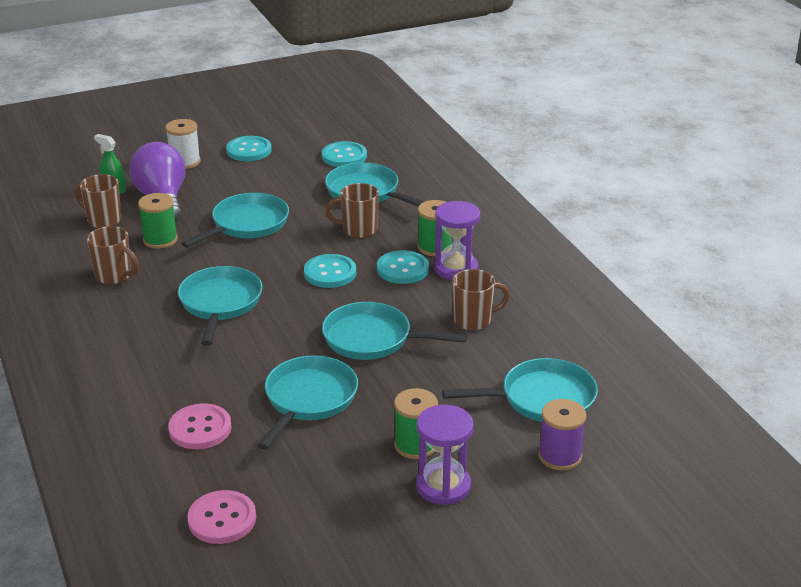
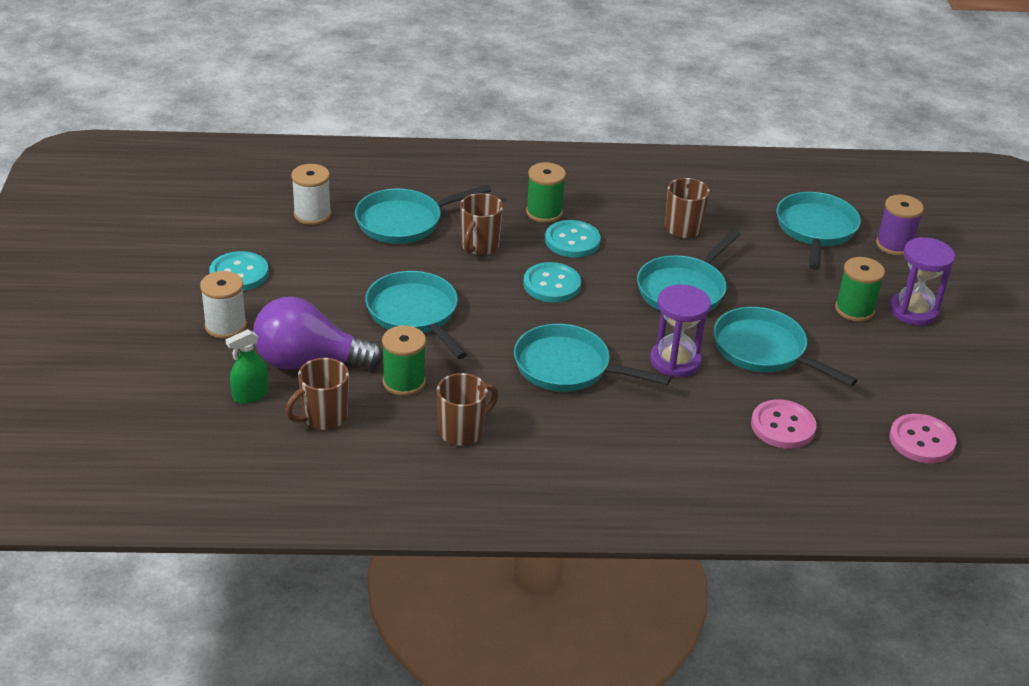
camera: 70 degrees left, 5 degrees up
(344, 156) = (312, 214): turquoise button -> white spool
(456, 268) = (590, 212): purple hourglass -> purple hourglass (675, 361)

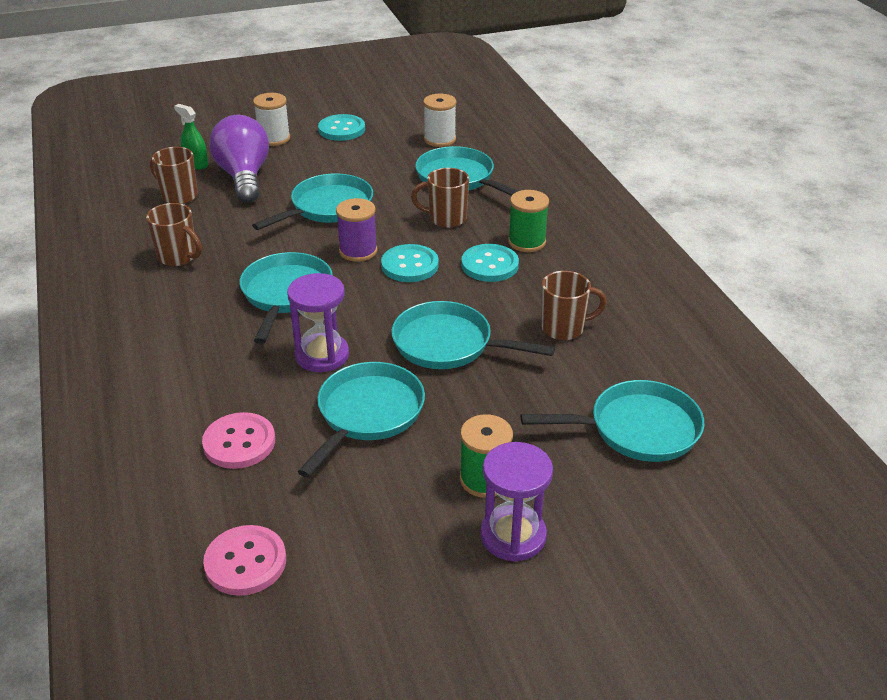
camera: 75 degrees right, 0 degrees up
(404, 382) = (234, 220): green spool -> none
(894, 245) = (656, 505): purple spool -> purple spool (358, 251)

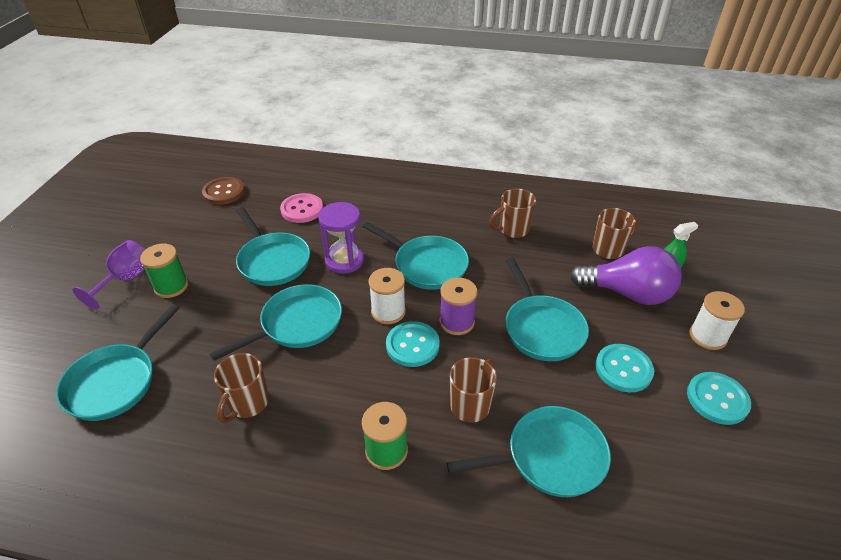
camera: 120 degrees right, 5 degrees up
(245, 562) = (224, 192): pink button -> brown button
(439, 139) = (660, 487): white spool -> white spool (388, 312)
(489, 265) = (372, 400): turquoise button -> turquoise button (623, 369)
(513, 536) = (126, 279): purple hourglass -> purple goblet

